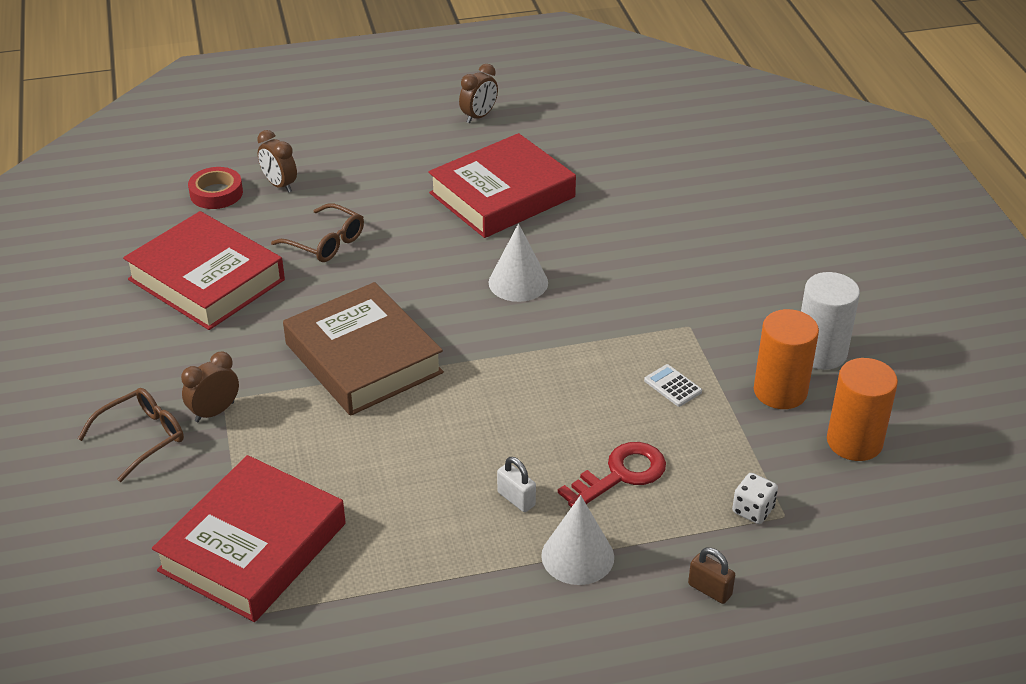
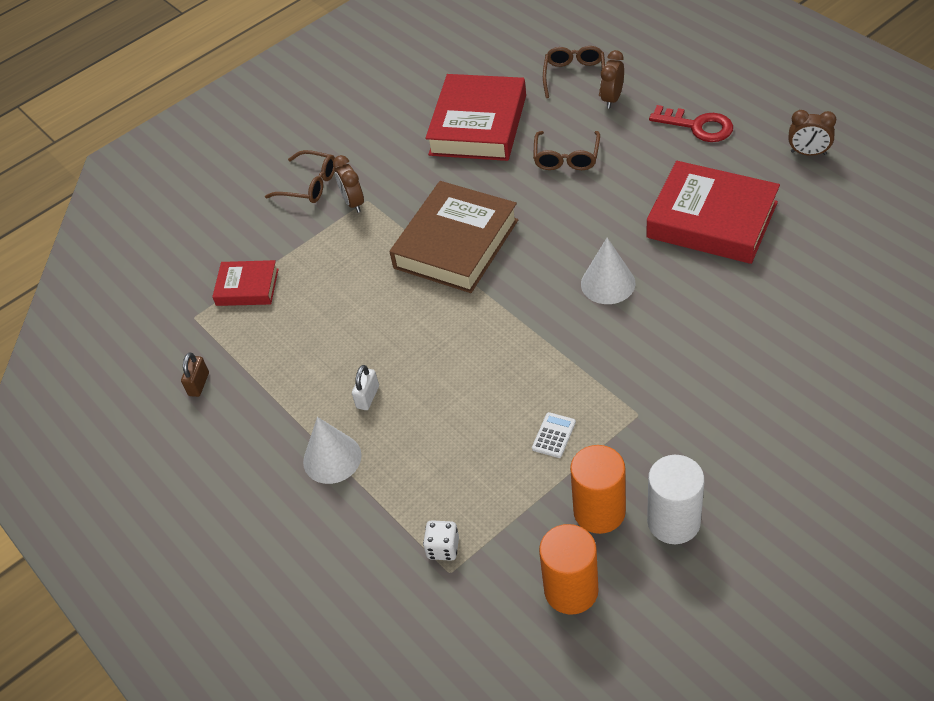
camera: 70 degrees right, 10 degrees up
(214, 412) = (353, 203): brown clock -> brown clock turned 135 degrees counterclockwise
(216, 193) = (574, 75): red tape -> brown glasses
(253, 547) = (247, 287): red book -> red book, size x0.53
(620, 474) = (430, 446): red key -> red key (698, 126)
(710, 590) = (342, 553): brown padlock -> brown padlock (199, 384)

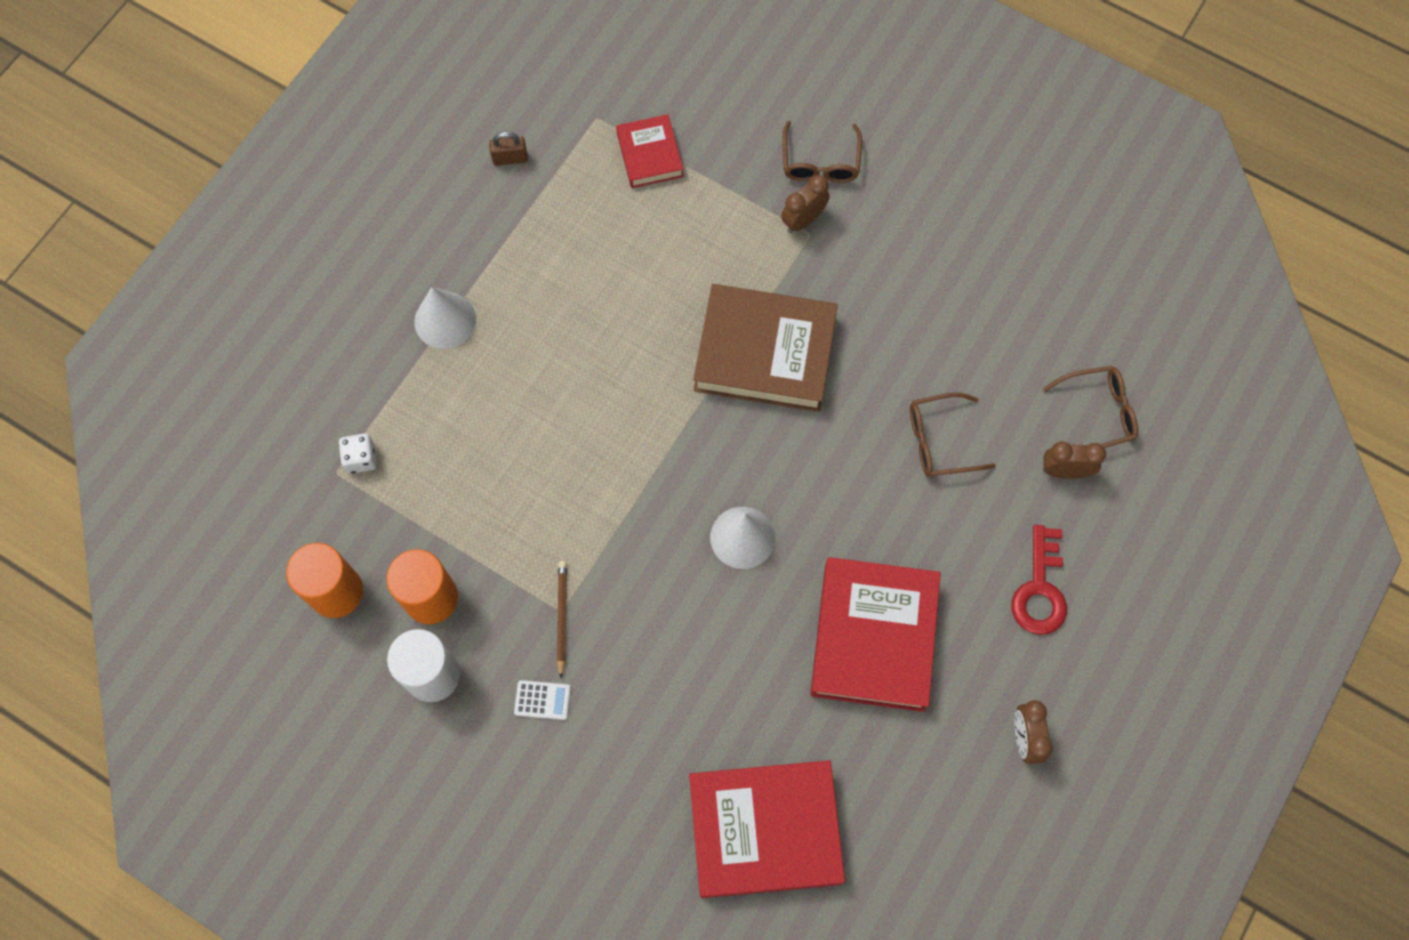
camera: 65 degrees right, 20 degrees up
(367, 397) = (527, 329): white padlock -> none
(478, 125) = (972, 321): red book -> red book (765, 830)
(554, 435) = (516, 530): white calculator -> white calculator (542, 700)
(644, 415) = (562, 617): none -> brown pencil

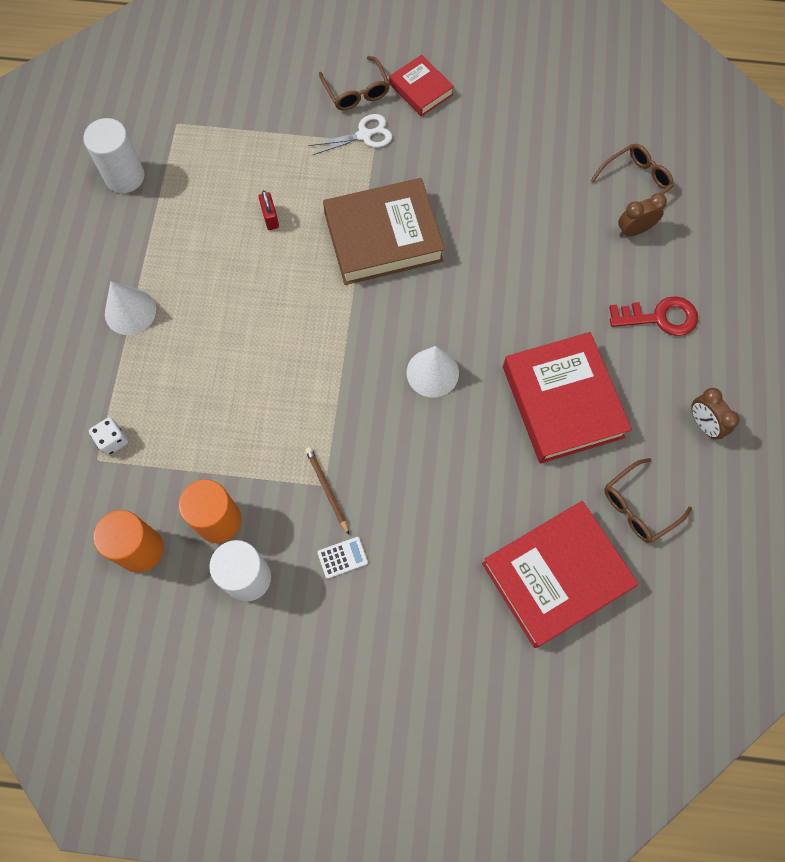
camera: 25 degrees left, 0 degrees up
(510, 159) = (125, 176): brown padlock -> white cylinder
(648, 276) = (270, 218): none -> red padlock
(649, 155) = (229, 134): red book -> red book (421, 89)
(803, 220) = (364, 135): brown clock -> white scissors
(939, 441) = (538, 246): brown glasses -> brown glasses (638, 506)
(1040, 589) = (659, 317): red key -> red key turned 75 degrees counterclockwise

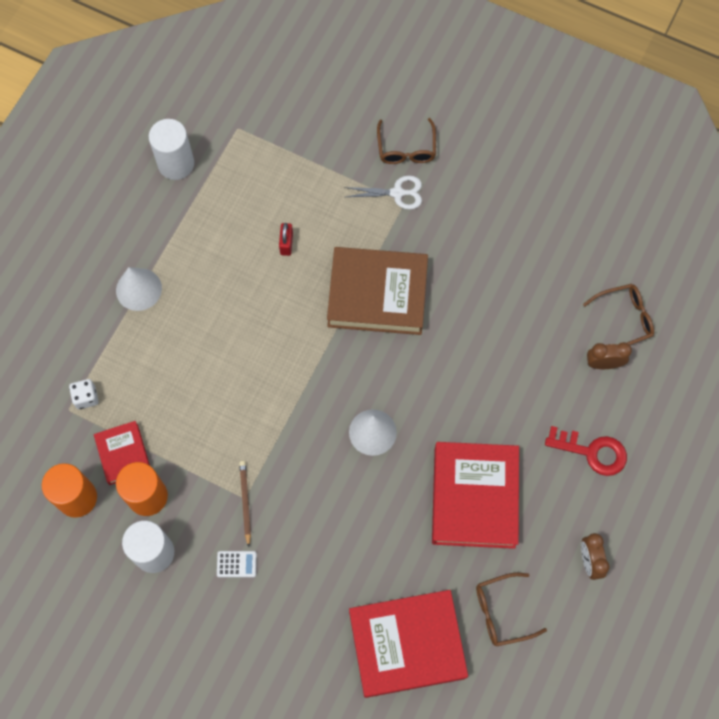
camera: 20 degrees right, 0 degrees up
(421, 89) = (465, 165): red book -> red book (123, 454)

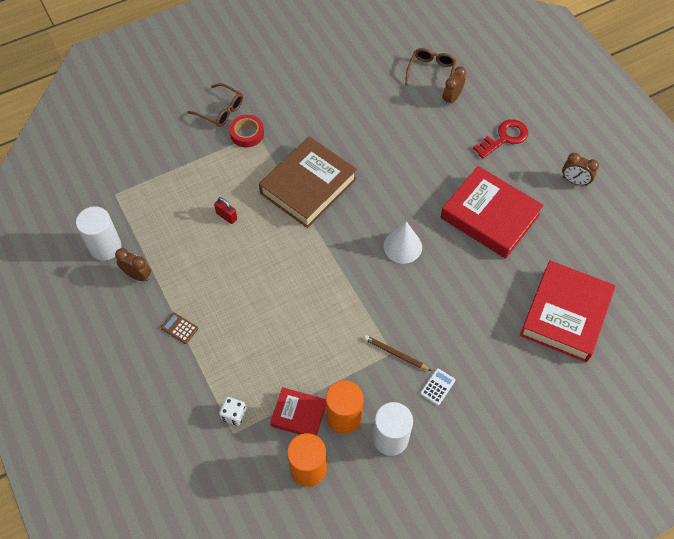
camera: 55 degrees left, 10 degrees down
(138, 289) = (179, 328): white cone -> brown calculator
(167, 213) = (137, 275): none -> brown clock
(397, 193) = (247, 133): white scissors -> red tape
(501, 612) = (577, 247): brown glasses -> none

